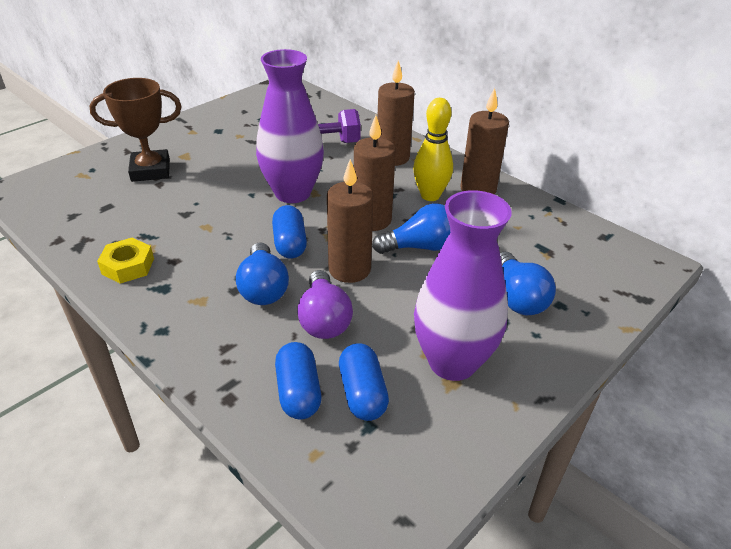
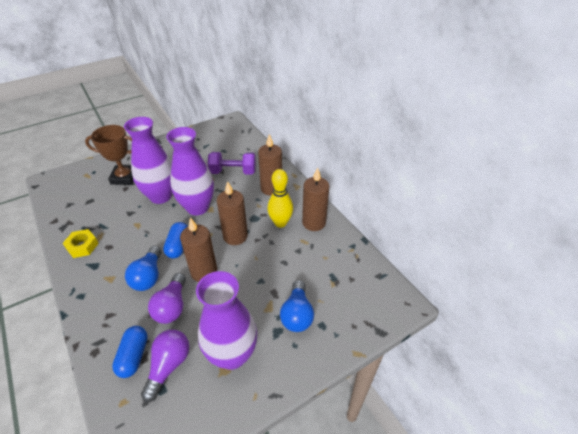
camera: 15 degrees right, 5 degrees up
(225, 186) = (161, 196): none -> purple vase
(362, 393) = (169, 365): blue capsule -> purple light bulb
(420, 247) = (255, 262): blue light bulb -> none

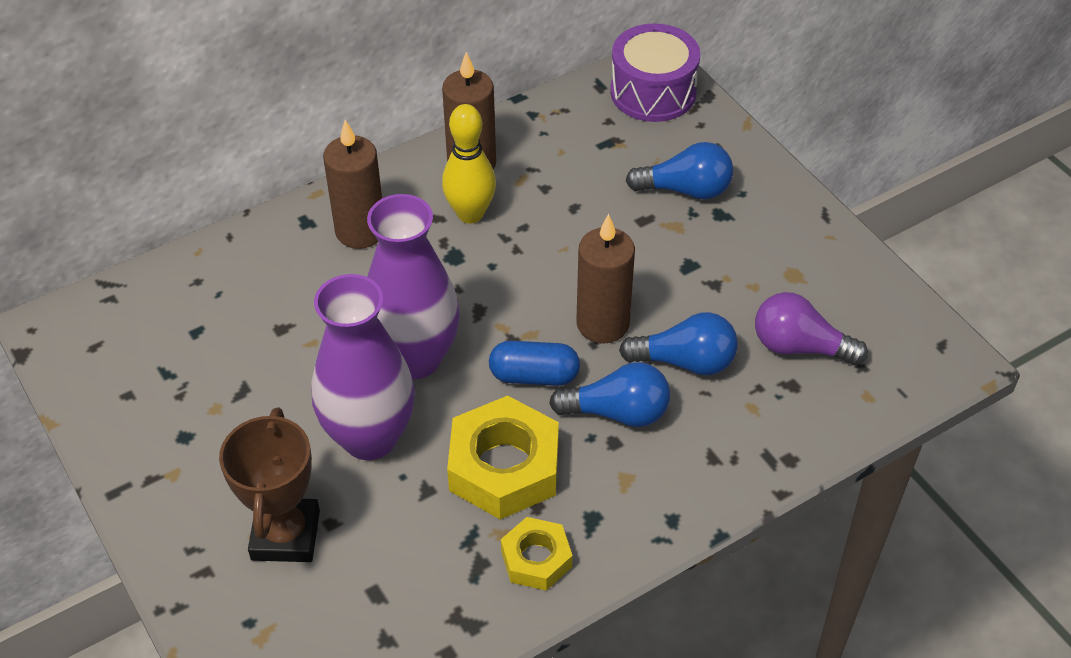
camera: 90 degrees left, 5 degrees up
(132, 236) = (504, 467): none -> yellow nut
(133, 356) = (790, 399): blue capsule -> none
(172, 306) = (685, 361): purple light bulb -> blue light bulb
(232, 355) = (769, 267): purple vase -> none
(233, 172) = (291, 304): purple dumbbell -> none
(235, 236) = (507, 283): brown candle -> none
(379, 301) = (653, 92): none -> purple drum

